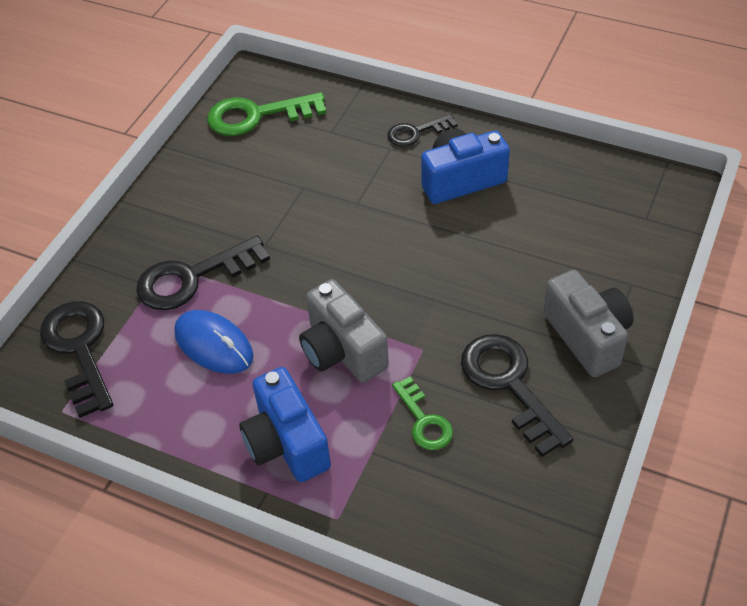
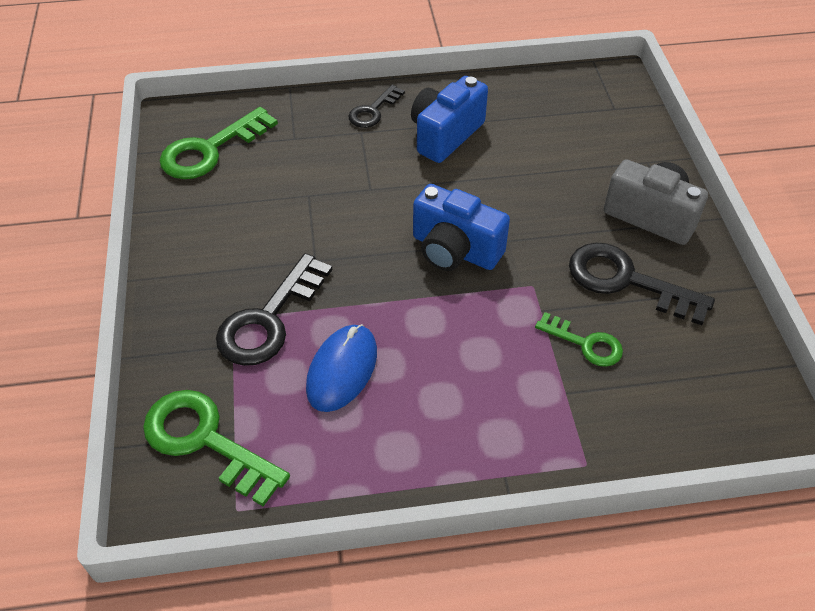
camera: 35 degrees left, 0 degrees up
(79, 350) = (205, 441): black key -> green key
(214, 344) = (342, 370): blue mouse -> blue mouse turned 75 degrees counterclockwise
(286, 443) = (486, 423): blue camera -> blue camera (455, 250)
(342, 351) = (466, 319): grey camera -> none

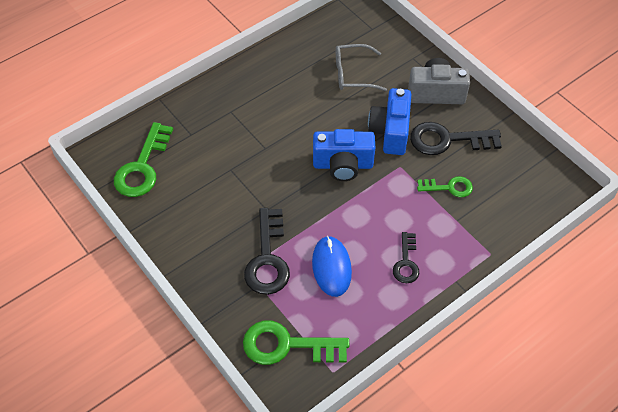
camera: 30 degrees left, 5 degrees up
(373, 111) = (227, 93): black key -> black key (406, 262)
(445, 135) = (284, 91): blue camera -> blue camera (390, 132)
(549, 150) = (353, 74): none -> grey glasses

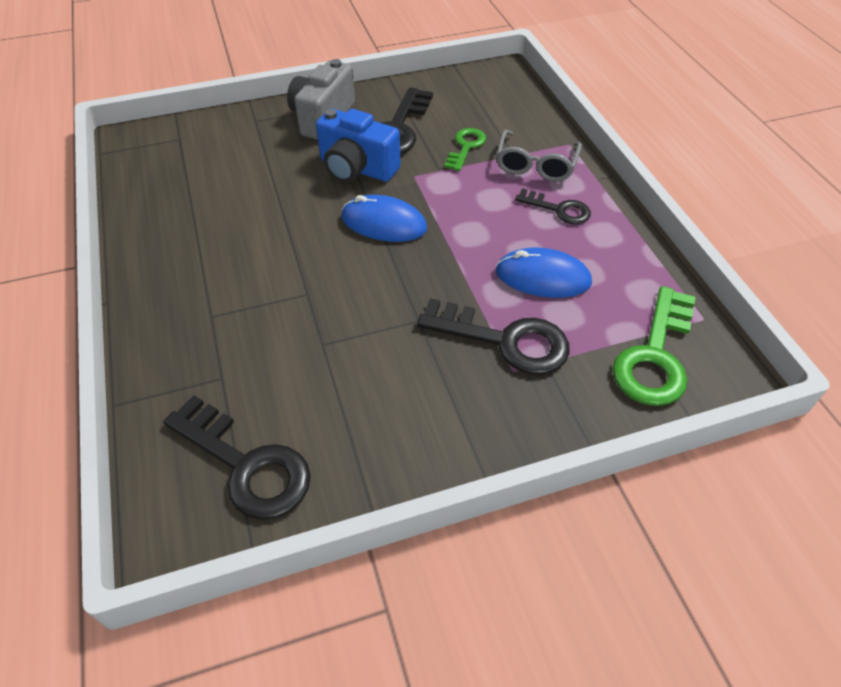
camera: 70 degrees left, 5 degrees down
(142, 167) = (246, 465): green key -> black key
(343, 165) = (384, 223): blue camera -> blue mouse
(353, 74) = (240, 174): grey glasses -> grey glasses (536, 165)

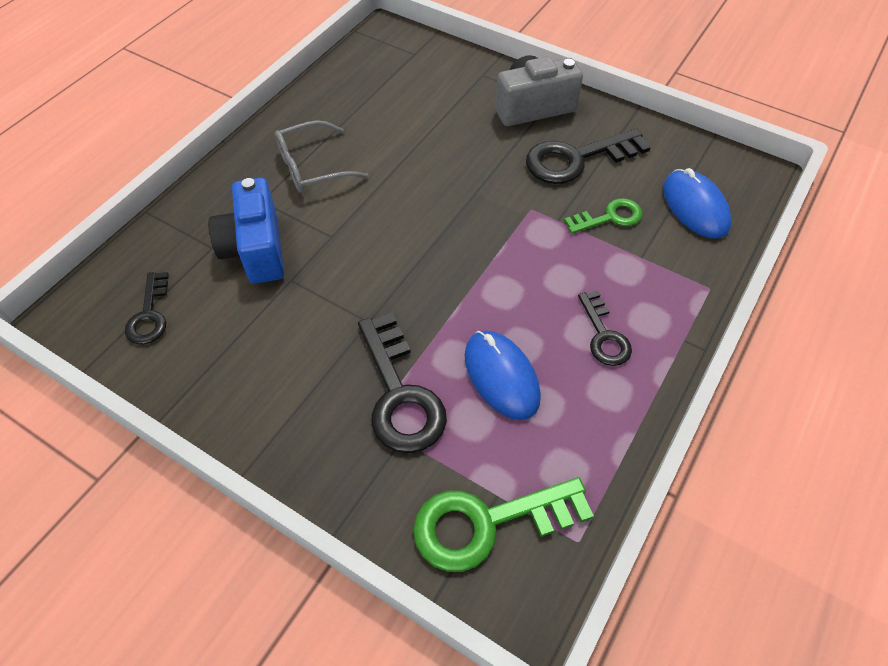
camera: 50 degrees right, 5 degrees up
(246, 465) = (149, 314): black key -> black key, size x0.59
(357, 168) = (497, 169): blue camera -> blue camera (256, 249)
(384, 223) = (452, 228): blue mouse -> blue mouse (695, 207)
(536, 165) = (646, 281): grey glasses -> grey glasses (312, 167)

